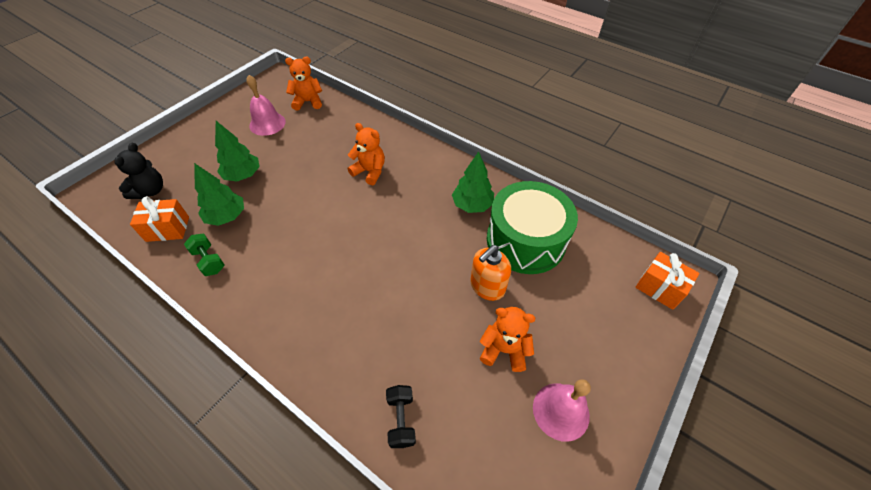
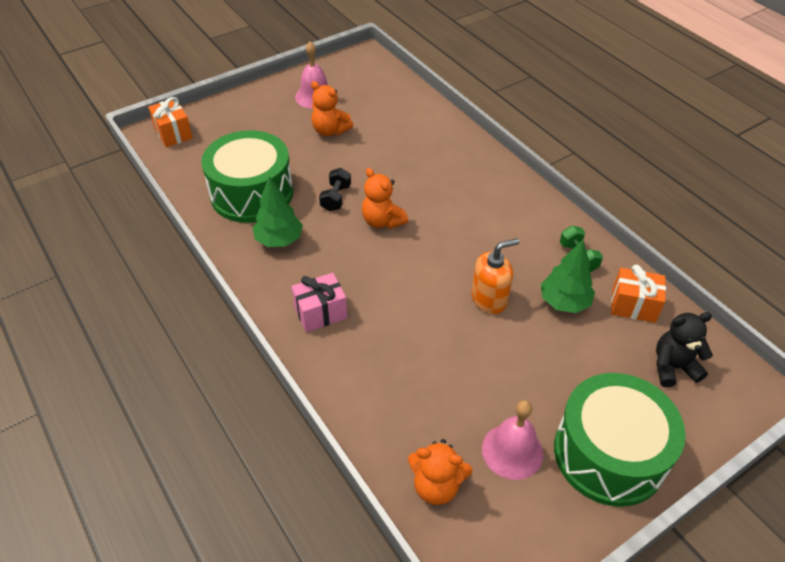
camera: 160 degrees left, 5 degrees down
(150, 191) = (673, 367): black teddy bear -> black teddy bear turned 45 degrees clockwise
(209, 135) = (609, 453): none -> green drum
(243, 175) = (547, 356): green tree -> none
(370, 171) = (377, 314): orange teddy bear -> orange teddy bear (382, 221)
(401, 420) = (424, 117): black dumbbell -> black dumbbell (336, 198)
(410, 163) = (320, 313): none -> pink gift
(487, 286) = (315, 169): orange soap dispenser -> orange soap dispenser (489, 299)

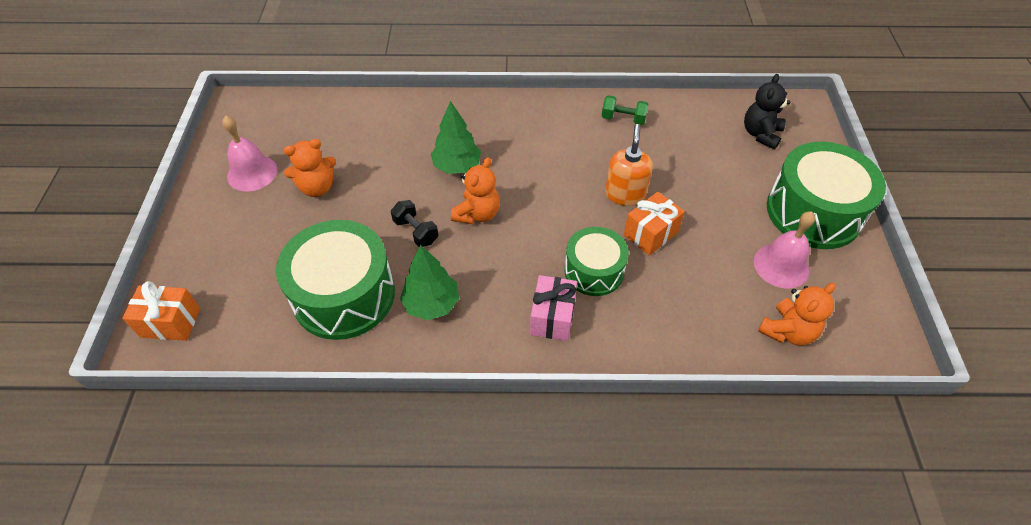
camera: 55 degrees left, 5 degrees up
(382, 221) = (477, 214): orange teddy bear -> orange teddy bear turned 60 degrees counterclockwise
(387, 317) = (594, 271): none -> green drum
(564, 302) = (661, 153): green tree -> green tree (457, 166)
(633, 305) = (692, 119): orange gift -> orange gift (650, 234)

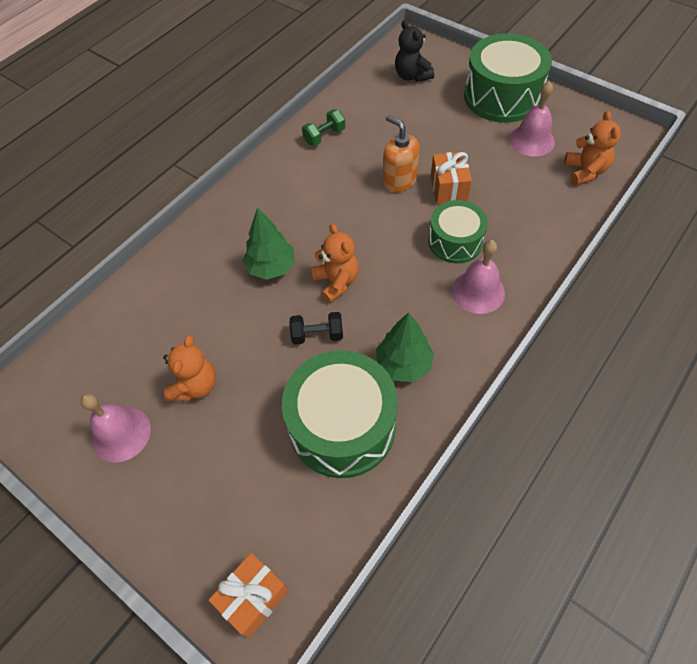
camera: 50 degrees left, 5 degrees up
(552, 317) = (478, 291): pink gift -> pink bell

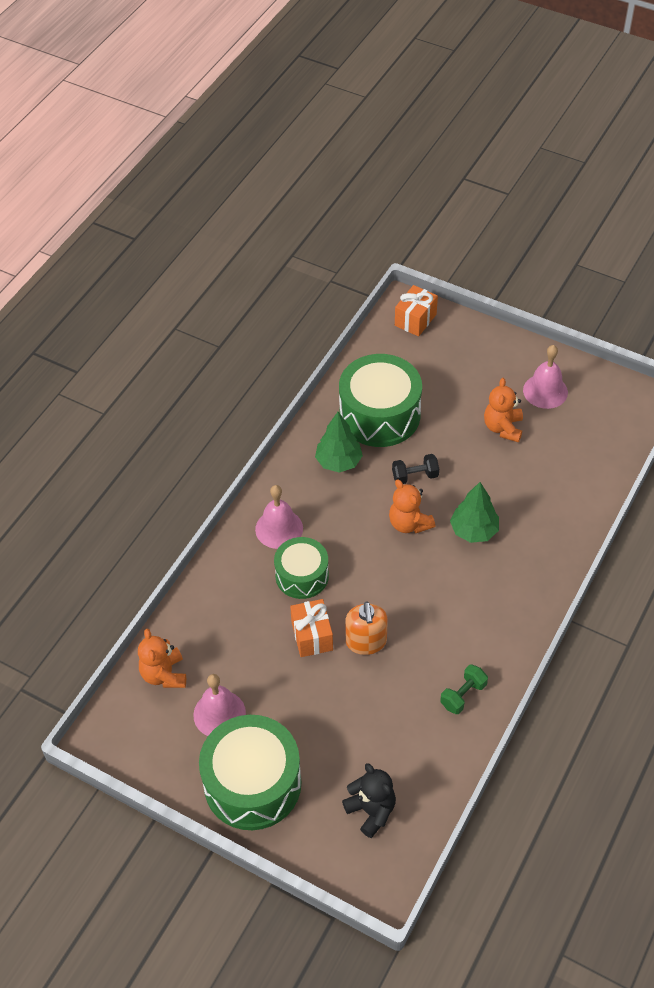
camera: 170 degrees right, 5 degrees down
(399, 180) = (366, 642): orange soap dispenser -> orange soap dispenser turned 45 degrees clockwise

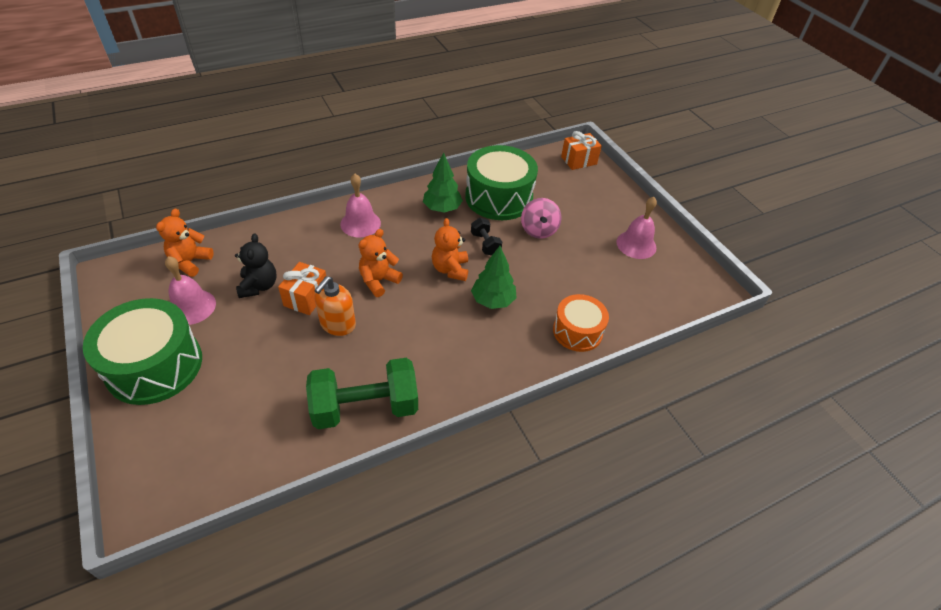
camera: 30 degrees right, 5 degrees down
(302, 576) = (343, 258): green drum -> none
(371, 811) = (205, 445): black teddy bear -> black teddy bear (259, 286)
(415, 476) = (485, 244): black dumbbell -> black dumbbell turned 45 degrees clockwise
(448, 430) = (538, 230): none -> pink spinning top
(463, 695) = (365, 407): green dumbbell -> green dumbbell, size x2.09
(503, 428) = (580, 250): orange teddy bear -> orange teddy bear (378, 281)
(567, 514) = (577, 331): none -> orange drum

